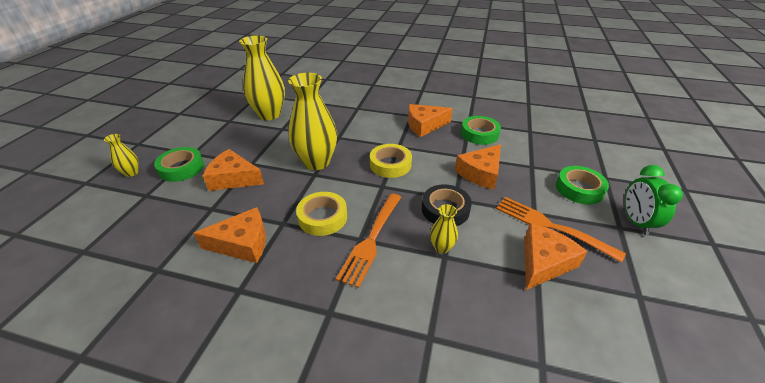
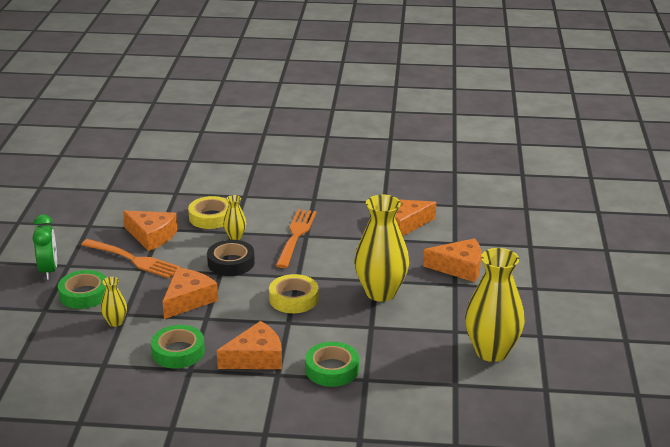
camera: 170 degrees right, 10 degrees down
(131, 173) = (573, 262): yellow vase -> yellow vase (115, 322)
(181, 168) = (526, 271): green tape -> green tape (332, 369)
(322, 217) = (346, 246): yellow tape -> yellow tape (211, 217)
(544, 262) = (152, 236): orange cheese -> orange cheese turned 90 degrees counterclockwise

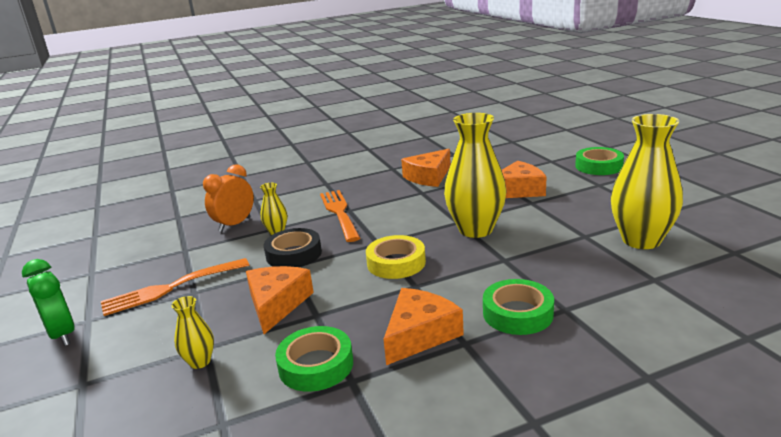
camera: 25 degrees left, 5 degrees down
(84, 294) = (131, 345): green tape -> green tape (598, 166)
(132, 259) = (172, 287): orange fork -> orange fork turned 150 degrees clockwise
(152, 236) = (179, 259): orange cheese -> none
(211, 217) = (235, 224): yellow tape -> orange clock

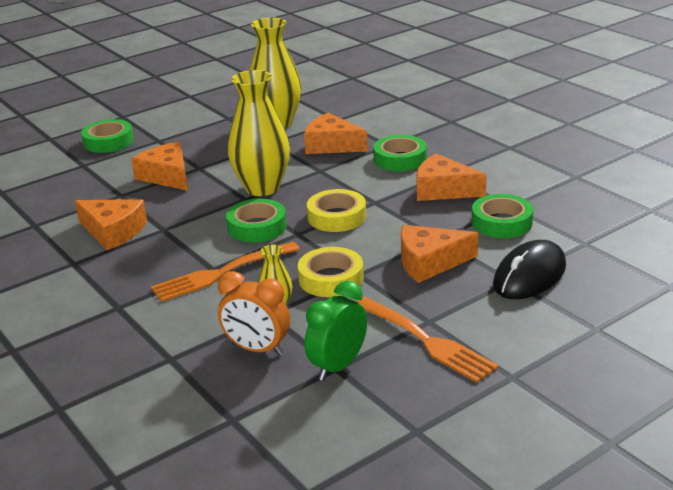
camera: 105 degrees left, 5 degrees up
(62, 335) = (543, 381): green clock -> green clock (338, 366)
(200, 362) = (529, 276): yellow vase -> black mouse
(294, 254) = (331, 279): black tape -> yellow tape
(401, 226) = (257, 227): none -> green tape
(570, 270) = (331, 145): none -> orange cheese

